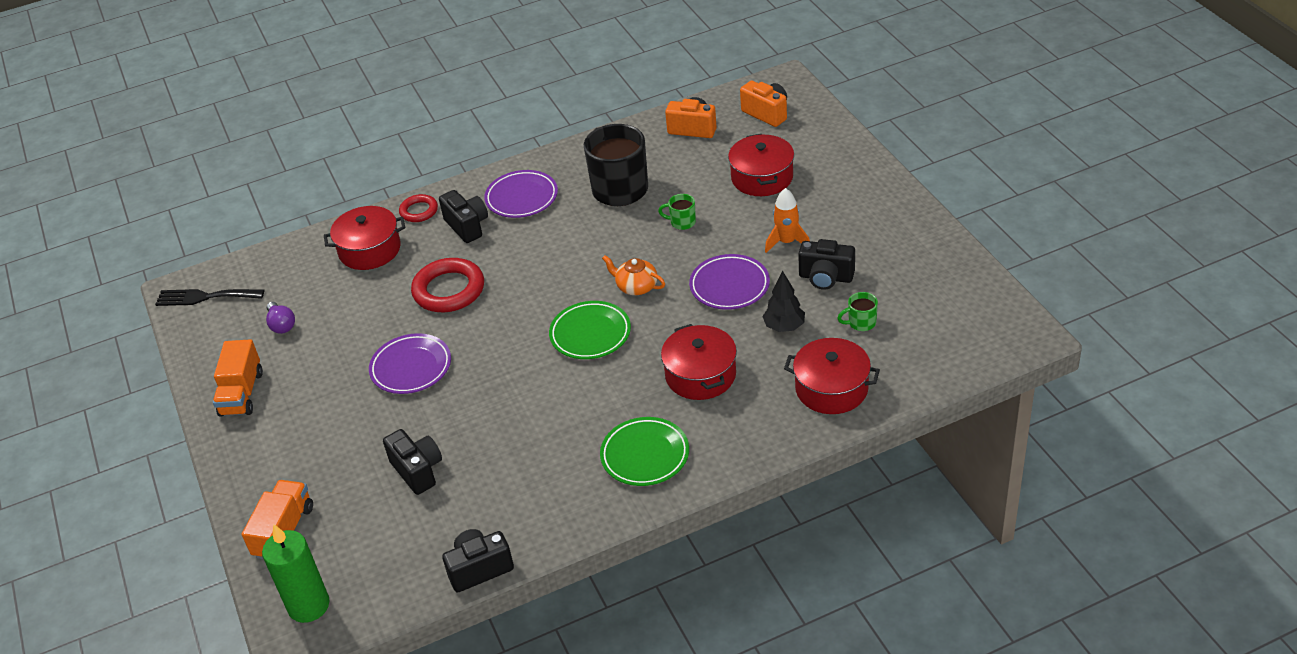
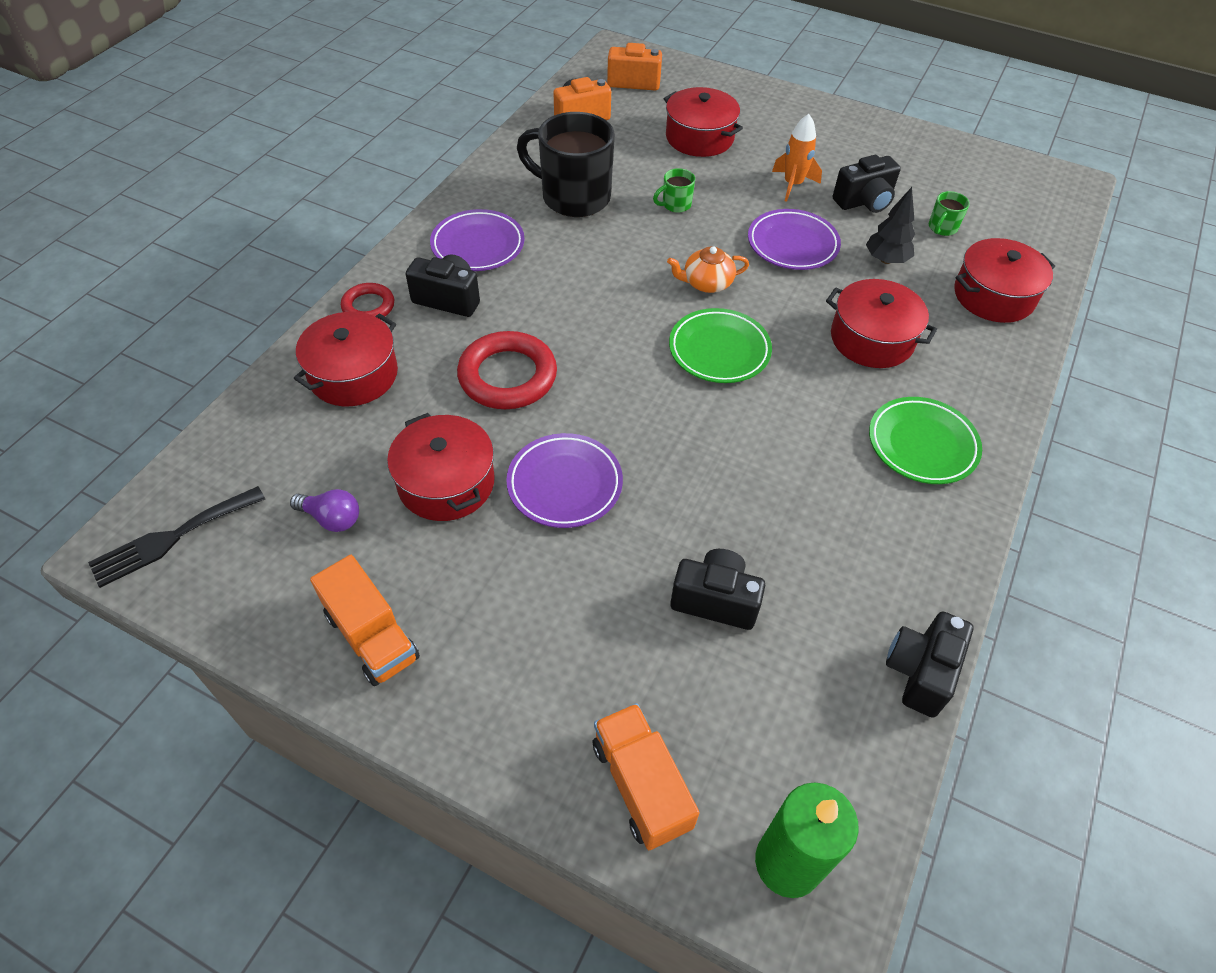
camera: 45 degrees left, 10 degrees up
(353, 335) = (446, 482): none -> red pot

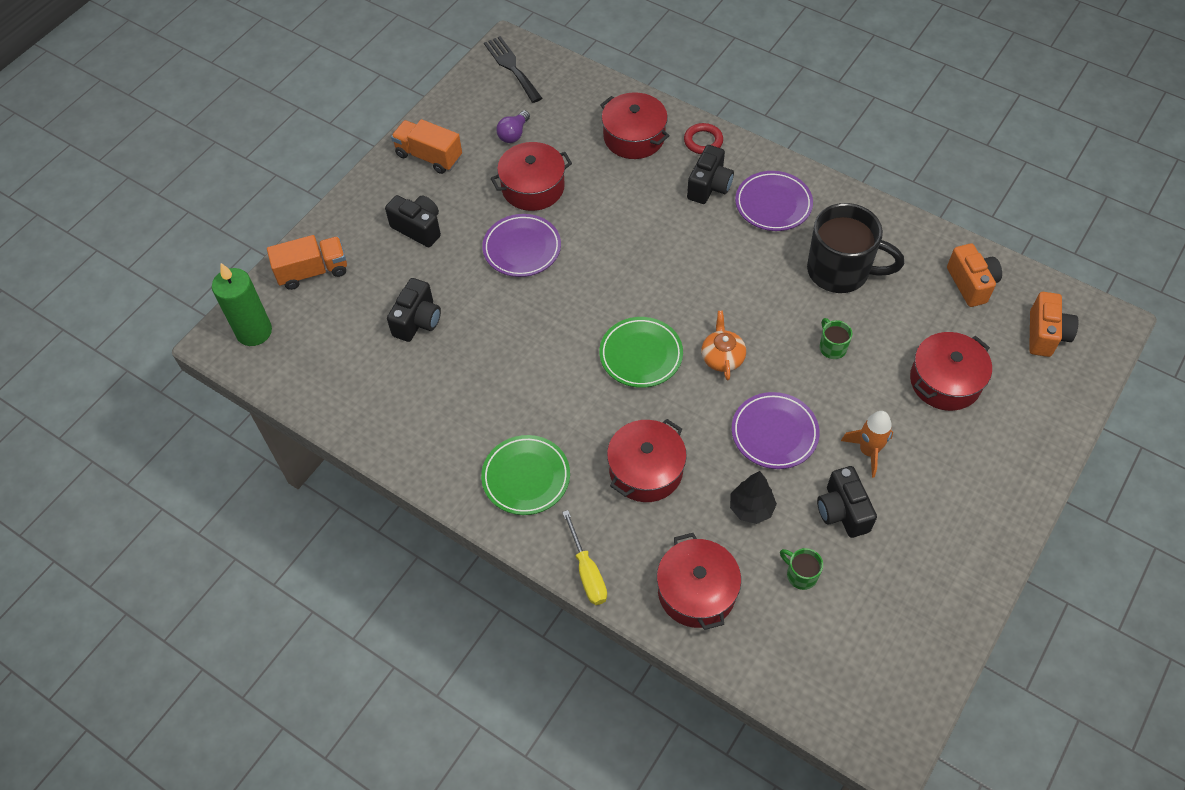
camera: 100 degrees right, 5 degrees up
(372, 636) = (429, 156): orange truck -> orange truck turned 60 degrees clockwise
(507, 376) = (625, 220): red ring -> none
(573, 197) = (840, 271): black mug -> black mug turned 75 degrees clockwise
(920, 672) = (343, 424): black camera -> black camera (418, 228)
(1014, 380) = (587, 571): none -> yellow screwdriver

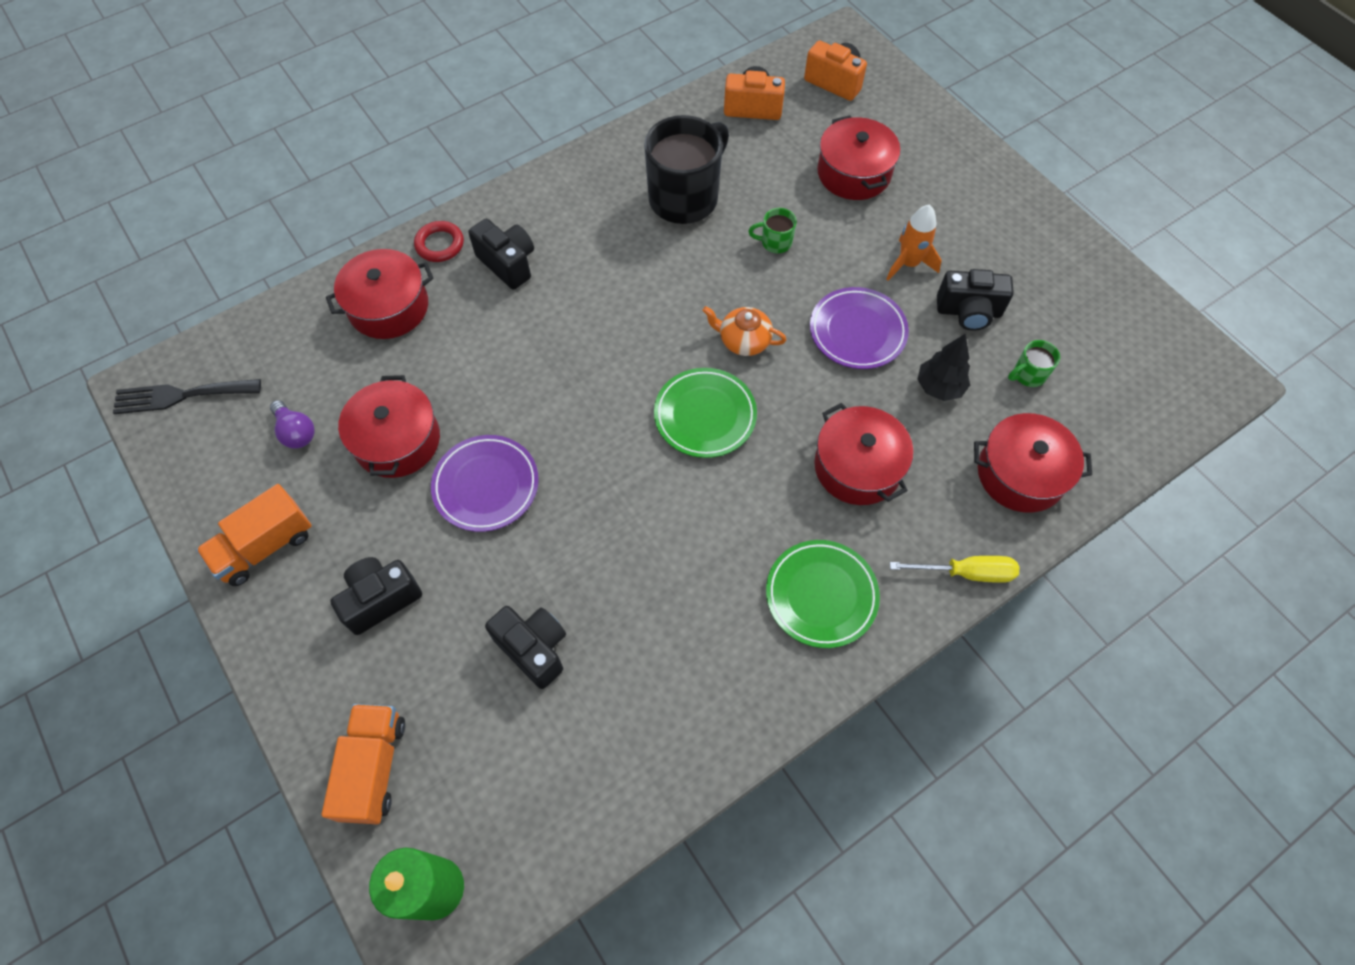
camera: 70 degrees left, 5 degrees up
(773, 204) = (567, 217): purple plate -> none

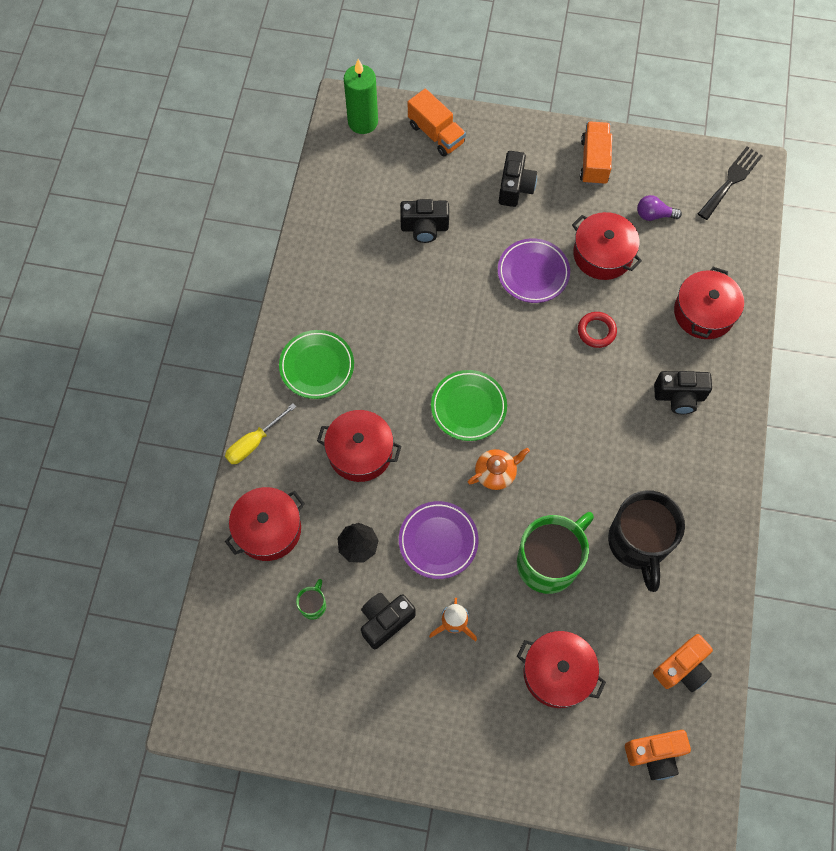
camera: 135 degrees right, 5 degrees up
(440, 244) = (731, 372): red ring -> red ring (596, 331)
(775, 242) = (549, 562): green mug -> green mug, size x2.34

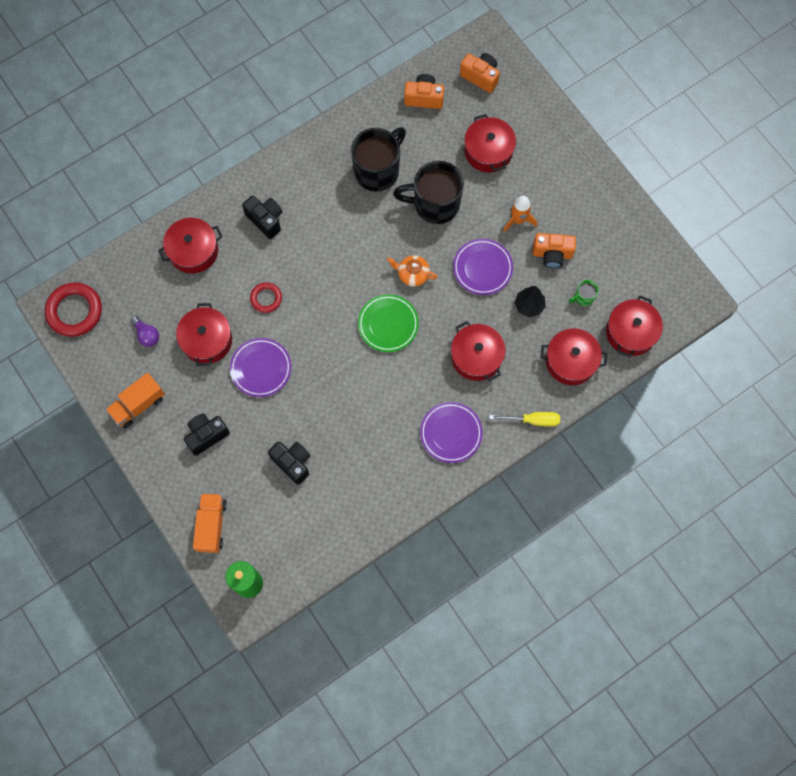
camera: 135 degrees left, 5 degrees up
(234, 613) = (630, 332): none -> red pot
(317, 366) = (451, 433): green plate -> purple plate
(385, 621) = (552, 254): black camera -> orange camera
(549, 562) = (434, 204): green mug -> black mug
(731, 180) = (74, 311): black fork -> red ring

